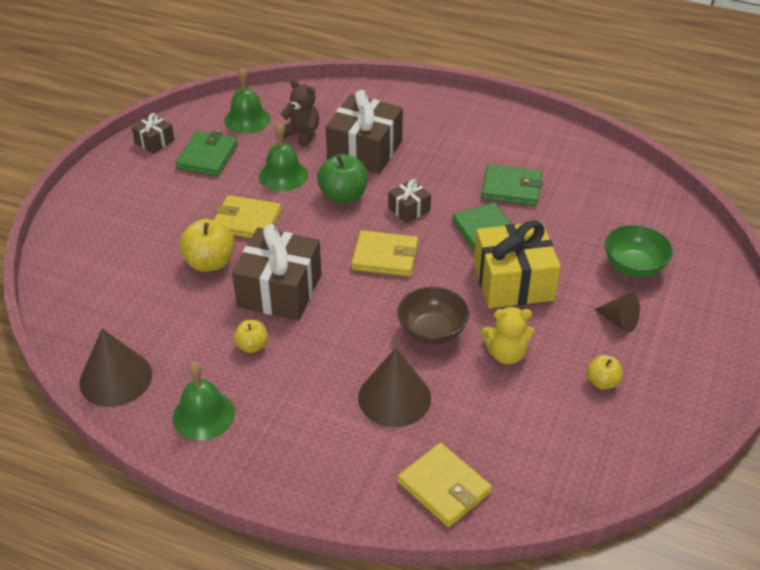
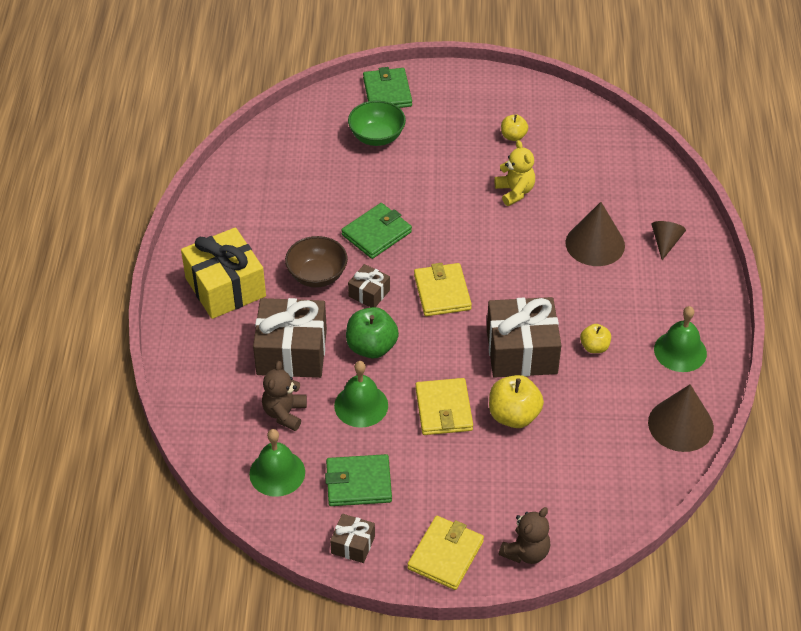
camera: 110 degrees left, 5 degrees up
(72, 229) = (526, 552): none -> brown teddy bear
(432, 331) = (515, 239): brown bowl -> brown bowl (317, 275)
(444, 487) = (656, 198): yellow wallet -> yellow wallet (445, 555)
(511, 188) = (305, 229): green wallet -> green wallet (387, 92)
(513, 281) = (431, 204): yellow gift -> yellow gift (225, 287)
(619, 321) = (444, 136): brown cone -> brown cone (665, 242)

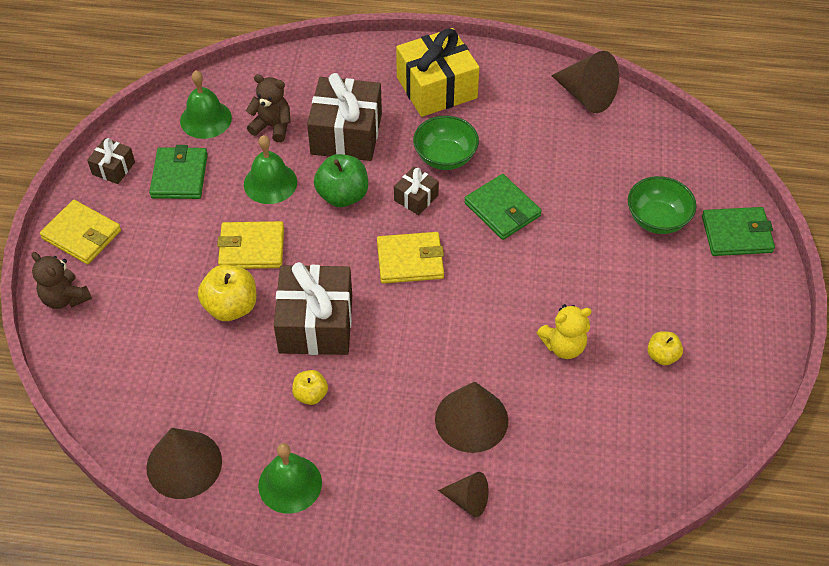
camera: 95 degrees right, 5 degrees up
(233, 180) = (586, 95): none -> brown cone
(317, 275) = (445, 157): brown bowl -> green bowl

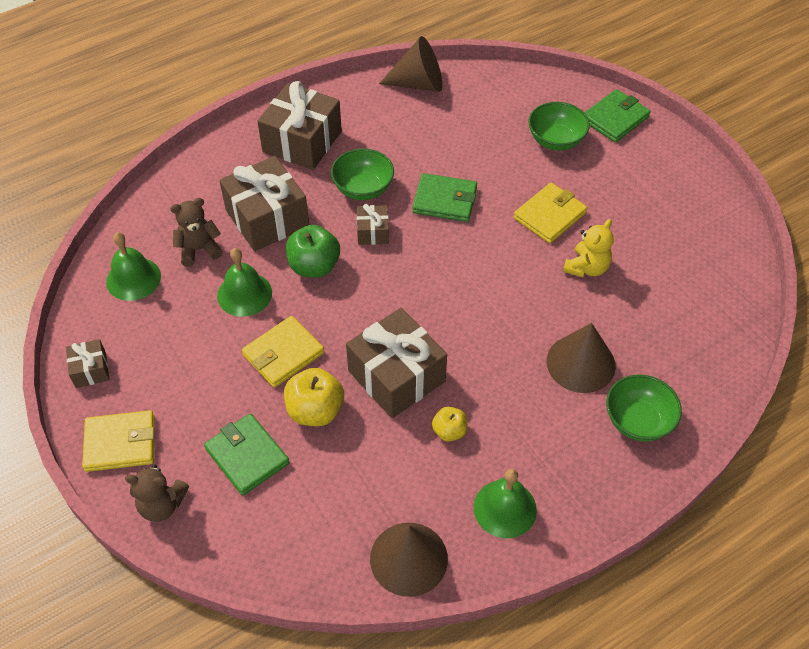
camera: 40 degrees left, 0 degrees up
(179, 176) = (159, 338): green wallet -> green wallet (247, 456)
(410, 260) = (417, 280): yellow wallet -> yellow wallet (549, 215)
(436, 88) = (302, 141): yellow gift -> brown gift
(468, 500) = (638, 421): brown cone -> green bowl
(662, 356) = (654, 230): yellow apple -> none

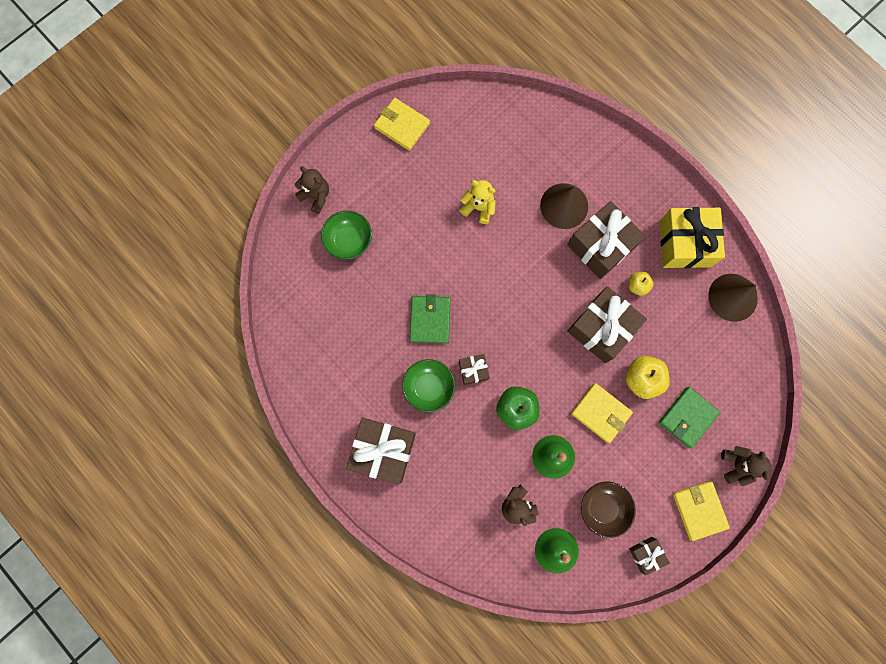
camera: 100 degrees left, 25 degrees up
(165, 334) = (603, 507): none -> brown bowl
(267, 218) = (474, 458): brown gift -> brown gift (601, 246)
(418, 83) = (296, 363): brown cone -> none
(505, 508) = (684, 243): green bell -> yellow gift
(549, 215) = (431, 238): yellow wallet -> yellow wallet (402, 126)
(615, 118) = (316, 196): green wallet -> brown teddy bear
(638, 421) = (602, 167): green bowl -> none

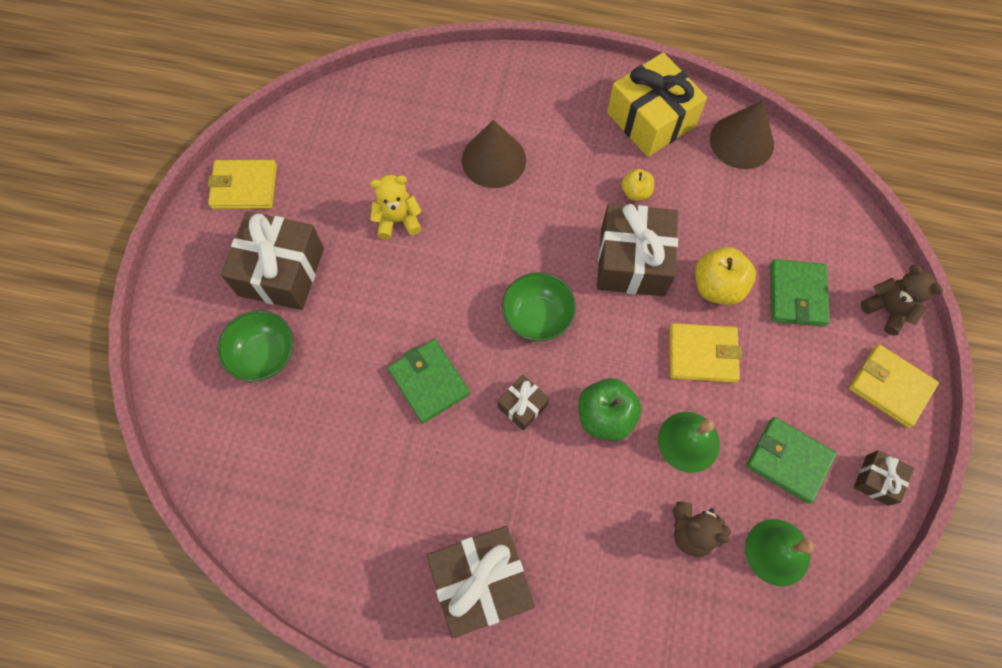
camera: 35 degrees left, 10 degrees down
(316, 196) = (187, 329): brown teddy bear -> none
(429, 387) = (483, 463): green bowl -> green bowl (537, 316)
(601, 246) = (565, 176): brown gift -> brown gift (281, 271)
(603, 507) = (788, 460): brown bowl -> green wallet

